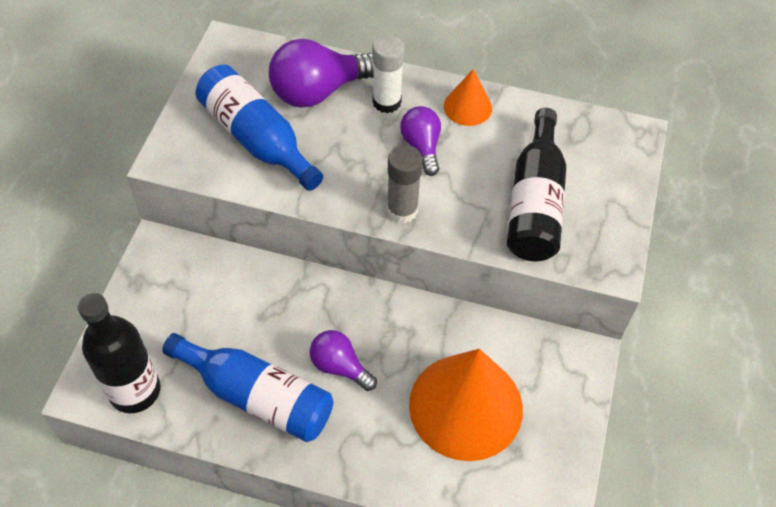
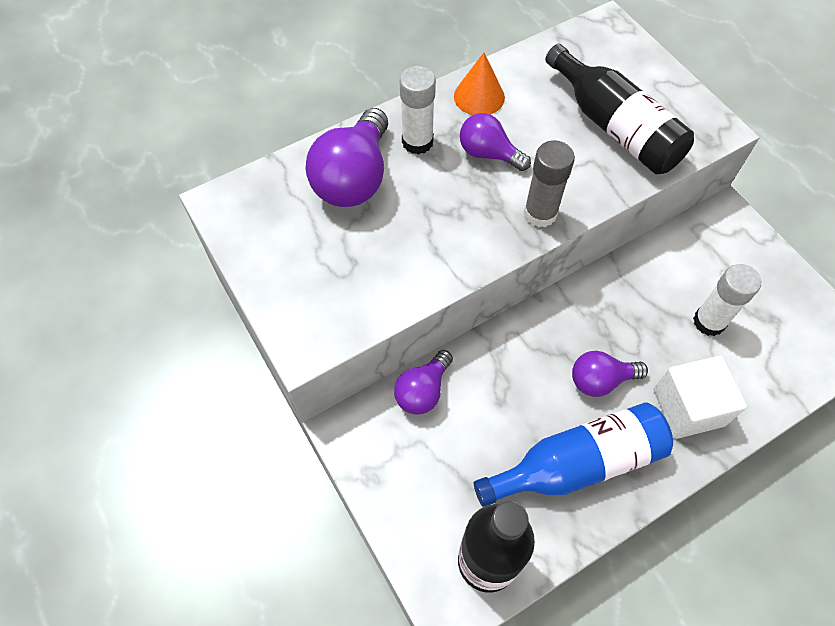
camera: 45 degrees left, 5 degrees up
(226, 266) = (423, 391): none -> purple light bulb
(257, 138) = (357, 258): blue bottle -> none
(373, 439) = (688, 407): none -> white cube
(466, 406) = (709, 322): orange cone -> white glue stick

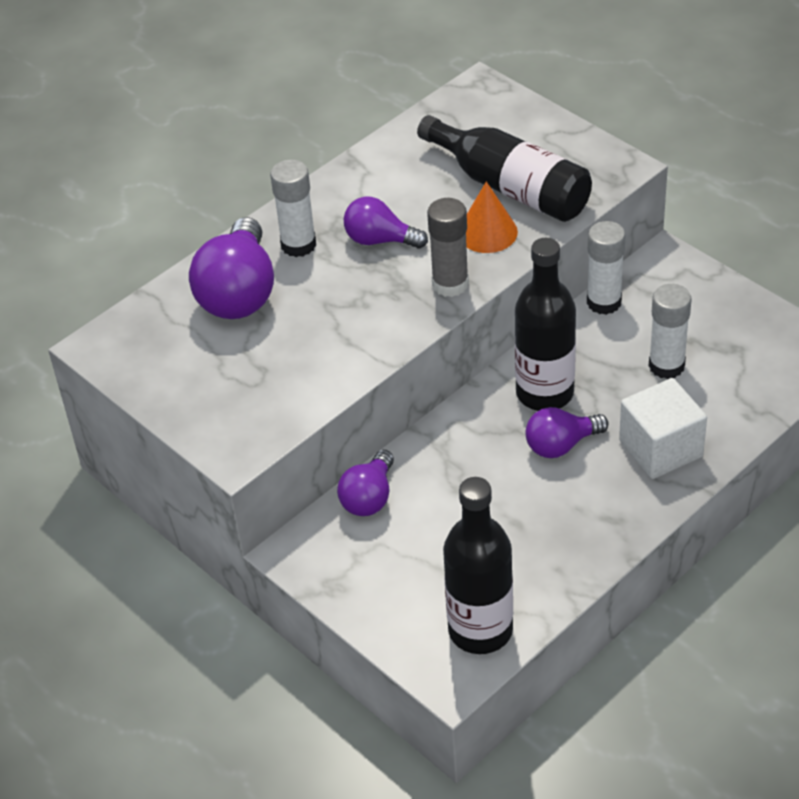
camera: 10 degrees left, 15 degrees down
(479, 96) = (354, 187): orange cone -> orange cone (487, 232)
(578, 463) = (555, 524): blue bottle -> none
(597, 323) = (544, 393): none -> black bottle
(666, 244) = (604, 302): none -> white glue stick

